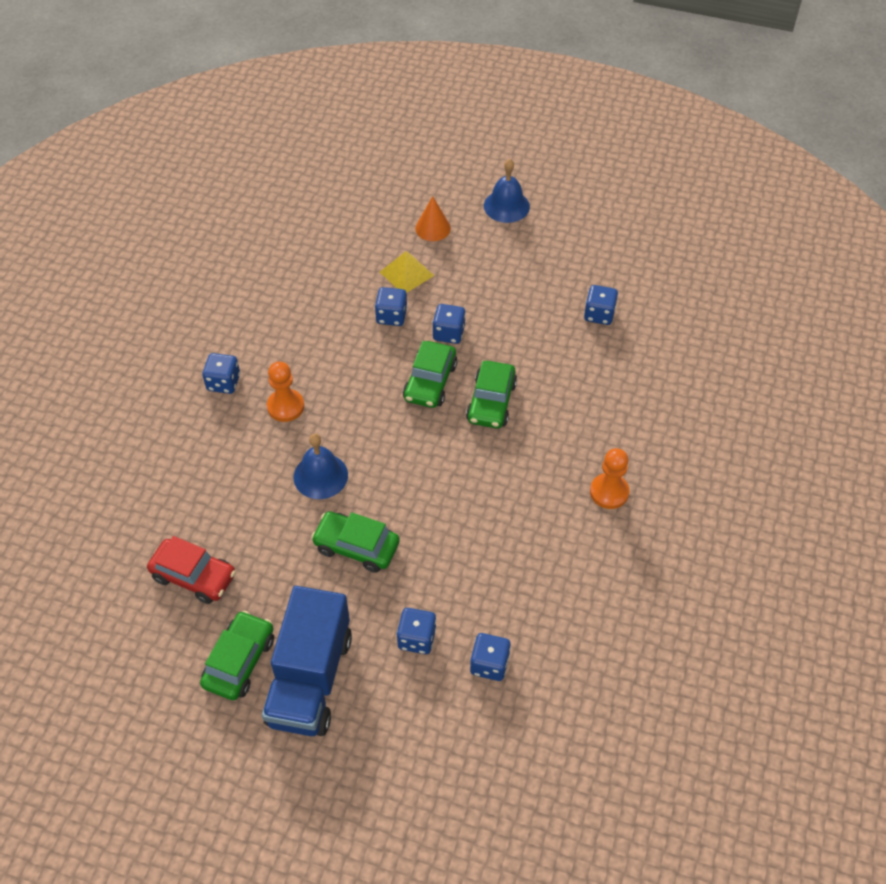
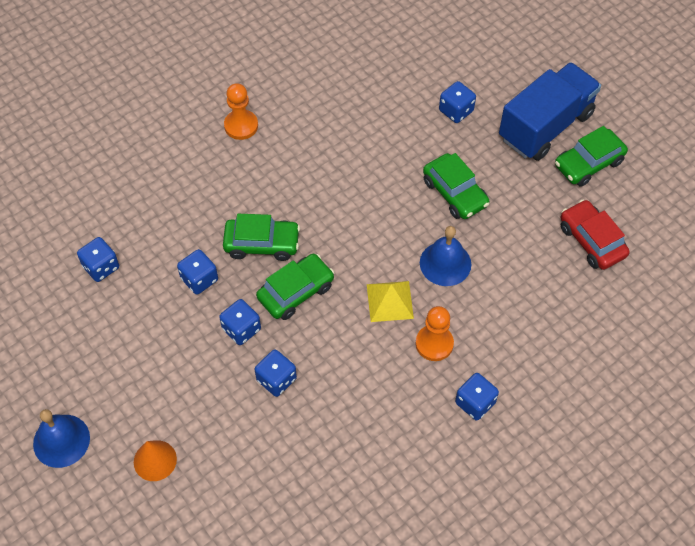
camera: 145 degrees left, 5 degrees up
(406, 273) = (225, 420): yellow pyramid -> yellow pyramid (389, 301)
(489, 664) = (420, 71): blue dice -> blue dice (199, 279)
(491, 402) = (262, 244): green car -> green car turned 45 degrees clockwise

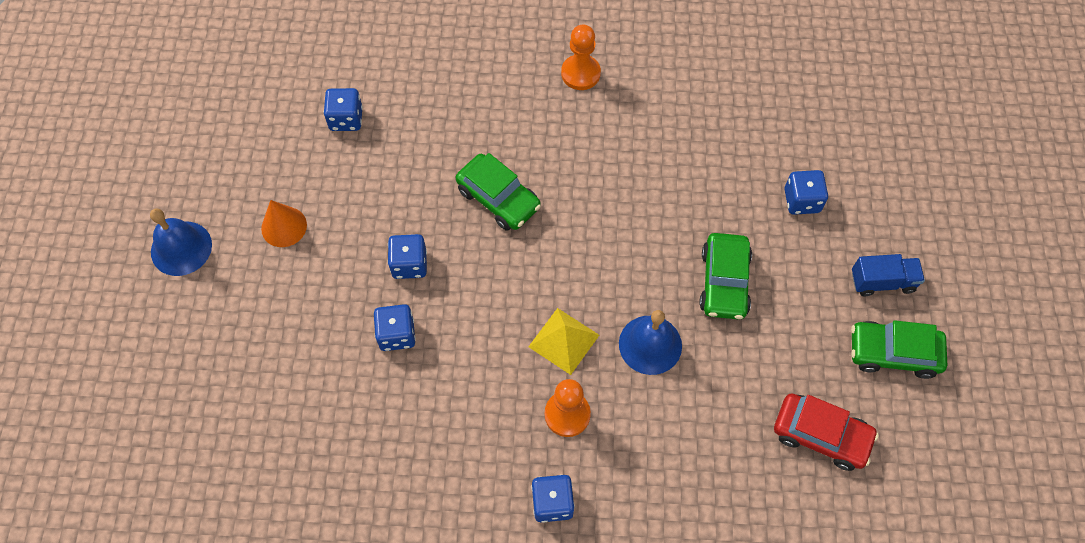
camera: 40 degrees right, 5 degrees up
(155, 460) = (235, 325): orange cone -> orange cone (284, 226)
(199, 279) = (415, 191): blue dice -> none
(296, 292) = (487, 266): green car -> none
(545, 126) = (882, 281): blue truck -> blue truck, size x0.49
(591, 241) = (821, 435): red car -> red car turned 105 degrees clockwise

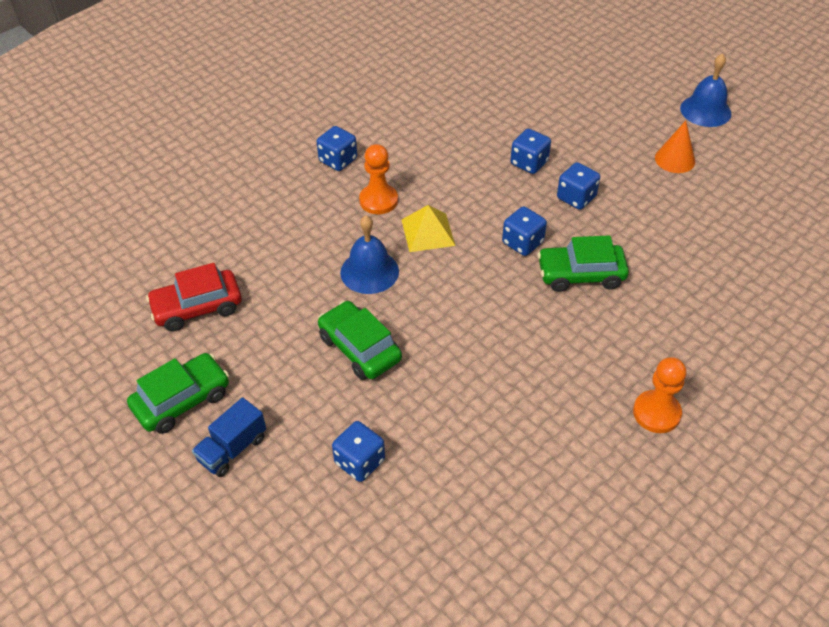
camera: 135 degrees right, 15 degrees down
(346, 119) = (748, 239): blue dice -> blue dice (522, 243)

